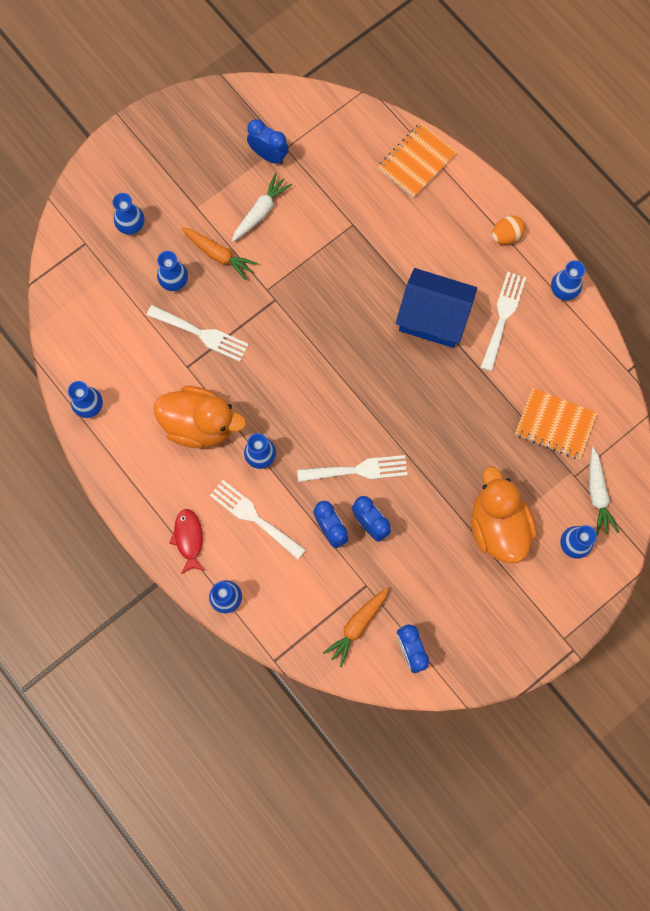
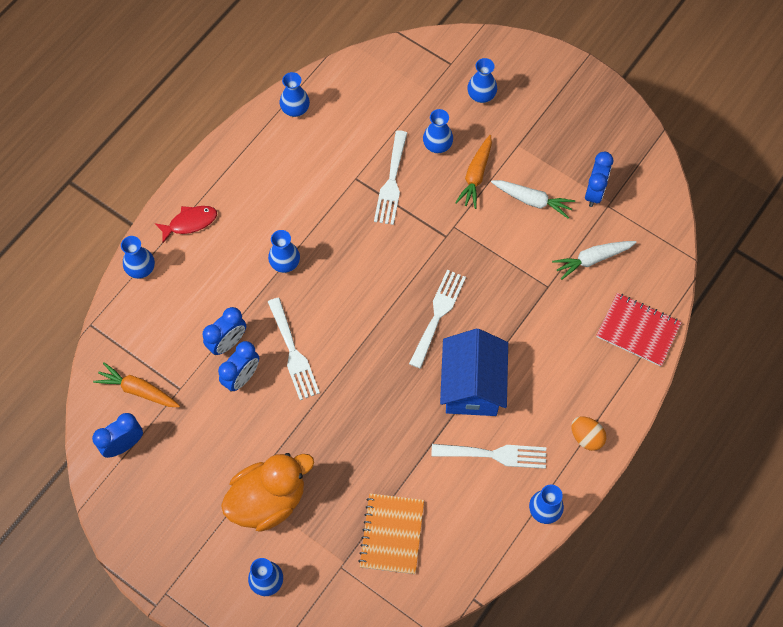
camera: 75 degrees right, 10 degrees down
(200, 424) = (302, 204): orange duck -> none
(254, 517) = (223, 272): white fork -> white fork (438, 314)
(417, 161) = (638, 330): orange notebook -> red notebook
(597, 494) = (327, 595): white carrot -> white carrot (592, 259)

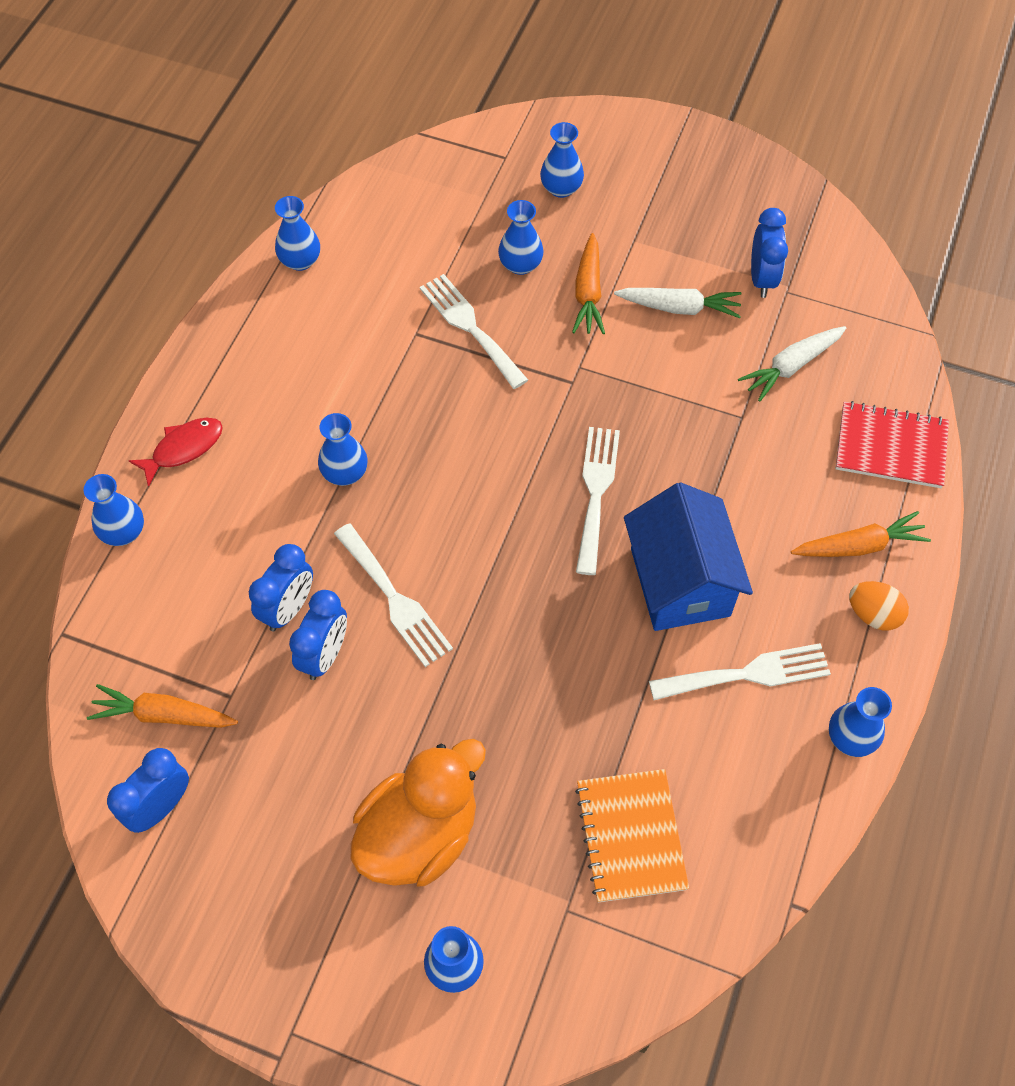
camera: 15 degrees left, 5 degrees down
(391, 182) = (470, 327): white fork -> white fork turned 150 degrees clockwise
(593, 391) = (859, 546): none -> orange carrot

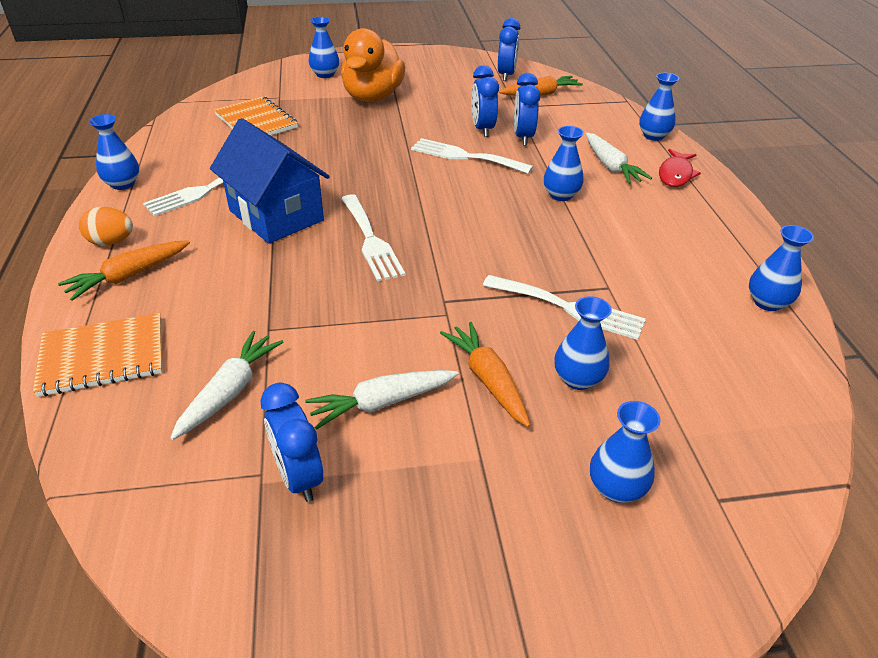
camera: 150 degrees right, 20 degrees down
(240, 497) = (611, 166): none -> white carrot
(890, 447) = (103, 356): red notebook -> orange notebook

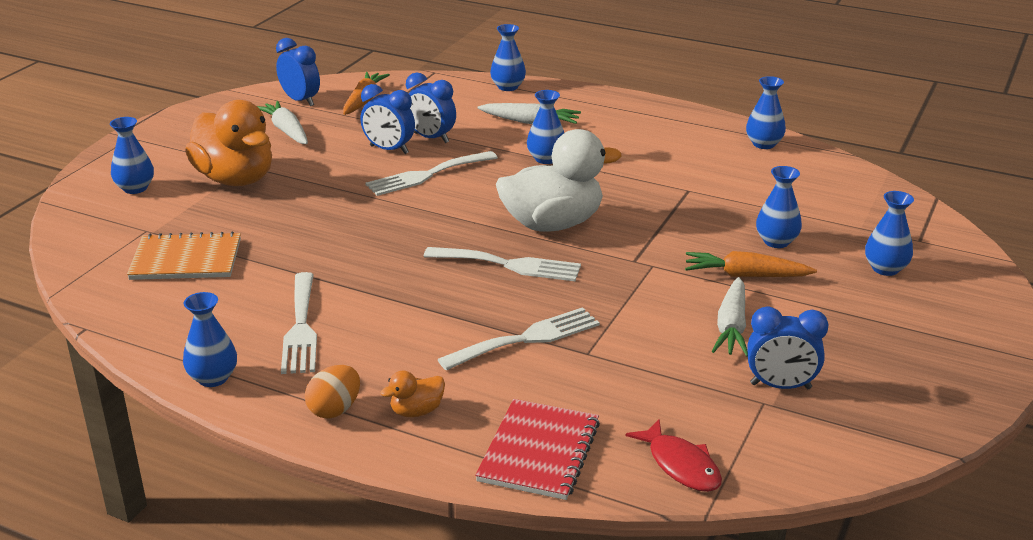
camera: 55 degrees left, 10 degrees down
(103, 356) = (539, 452): orange notebook -> red notebook
(128, 276) = (416, 411): orange carrot -> orange duck
(230, 391) = (654, 393): white carrot -> white carrot (286, 131)
(276, 215) = (405, 300): blue house -> none
(457, 237) = (552, 224): none -> white duck
(569, 308) = (697, 214): white fork -> white fork (526, 339)
(675, 174) = (575, 104): red fish -> red fish (681, 465)

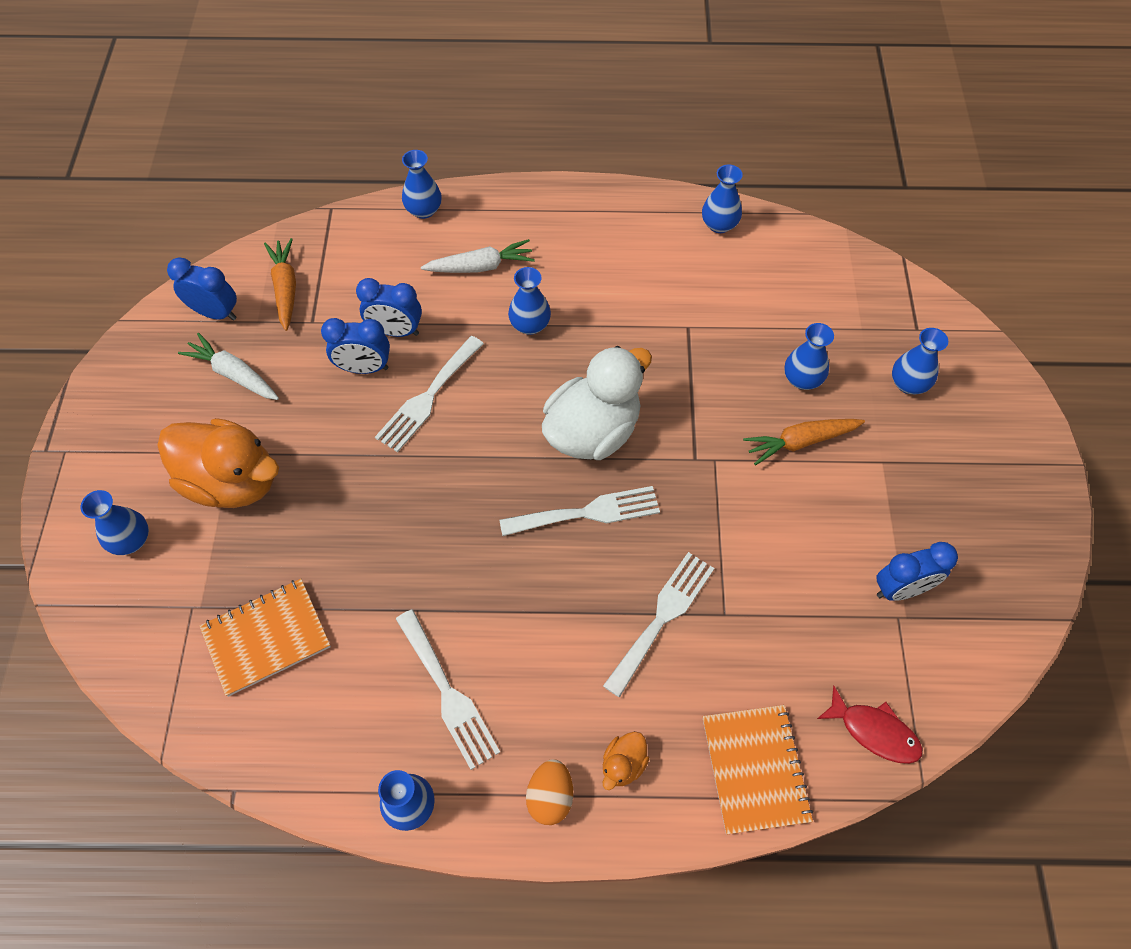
camera: 25 degrees left, 30 degrees up
(539, 452) = (755, 769): red notebook -> orange notebook
(731, 327) = (824, 523): white carrot -> none

